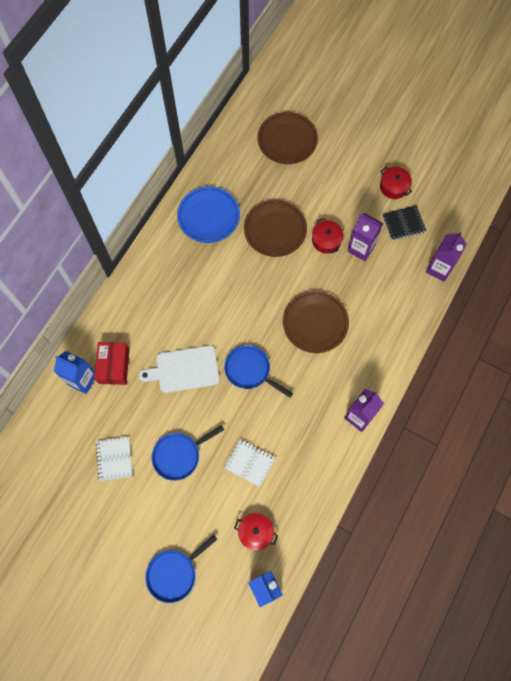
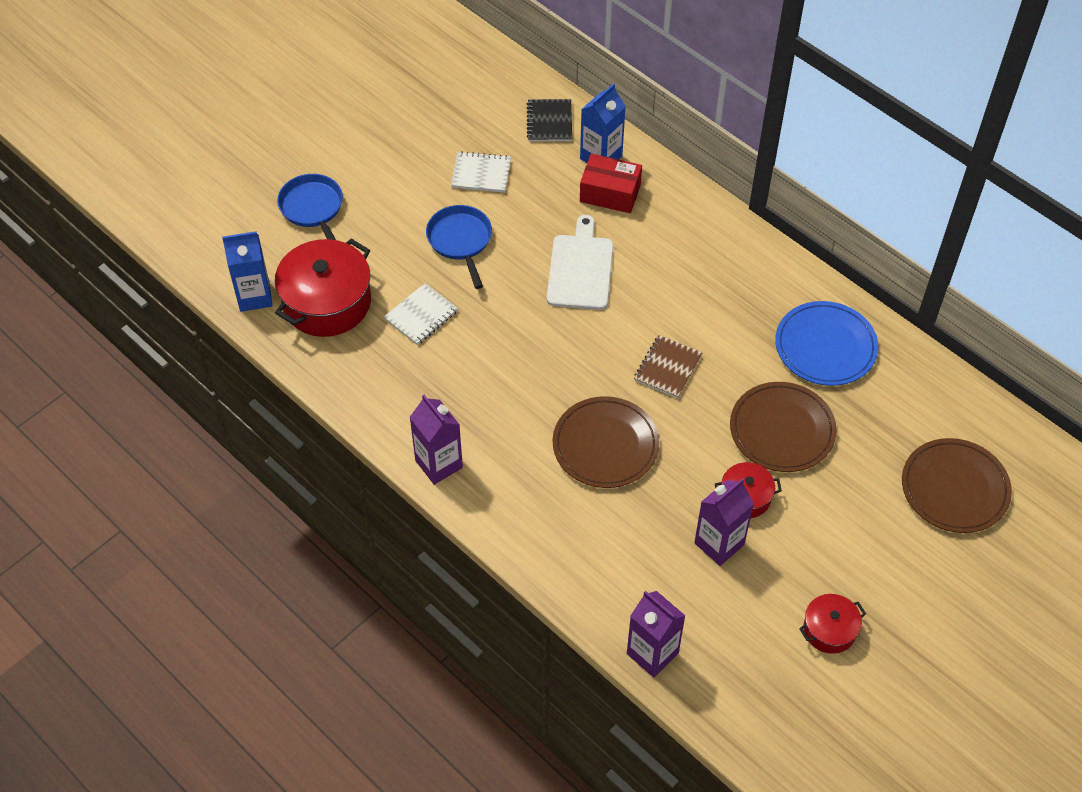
camera: 105 degrees right, 15 degrees down
(249, 300) = (667, 368): none -> brown notebook
(250, 370) = (554, 345): blue pan -> none
(256, 532) = (327, 302): red pot -> red pot, size x1.90
(403, 223) = (752, 624): black notebook -> black notebook (549, 122)

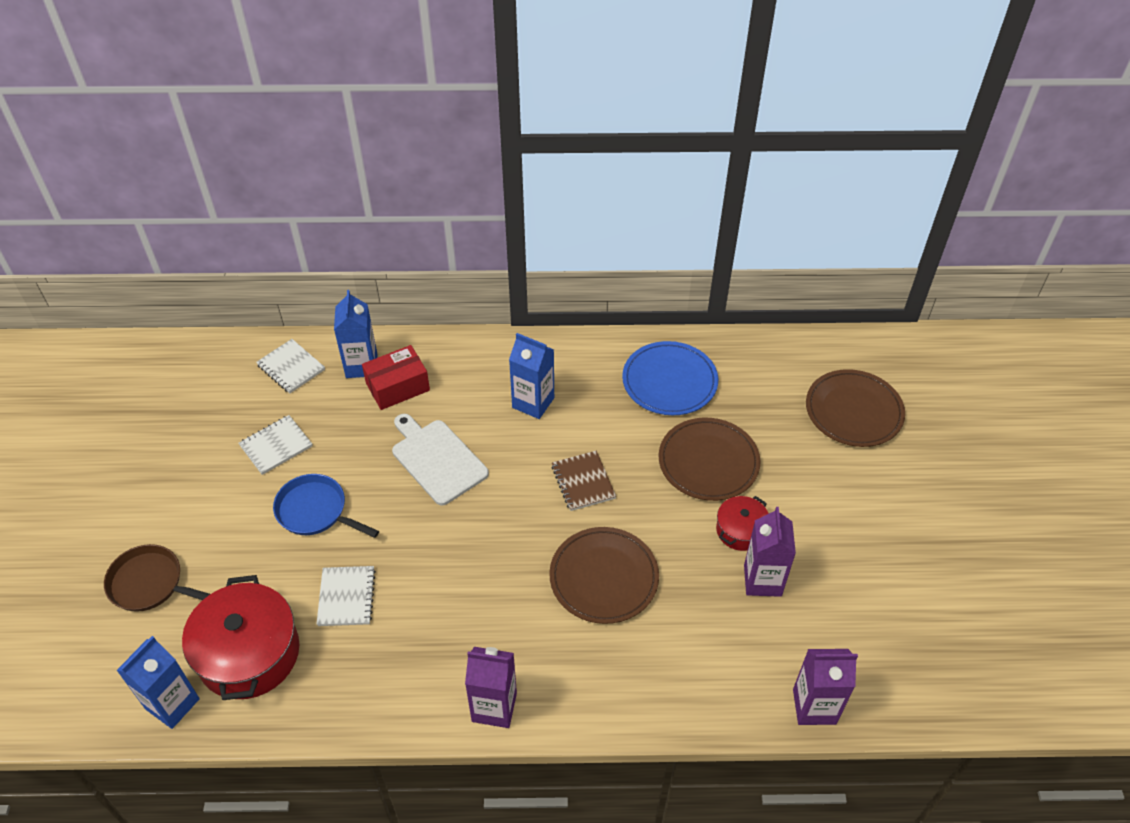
camera: 45 degrees left, 5 degrees down
(313, 209) = (151, 584): blue pan -> brown pan
(549, 122) = (291, 367): black notebook -> white notebook
(697, 281) = (533, 403): none -> blue carton
(829, 630) = (898, 576): red pot -> none

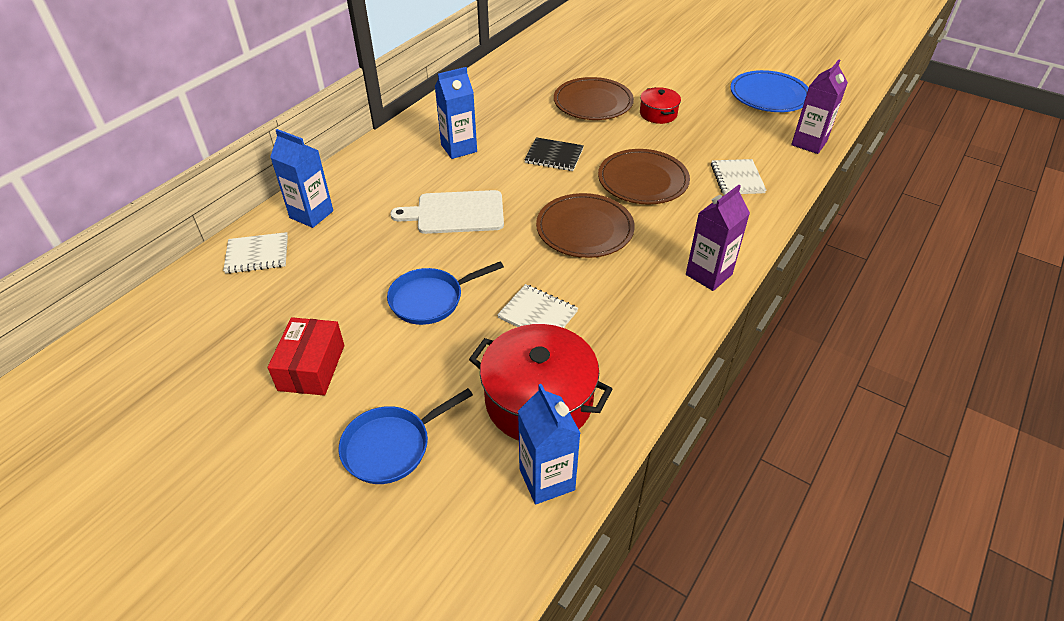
camera: 55 degrees left, 5 degrees down
(151, 584) = (392, 446): brown pan -> blue pan
(276, 446) = (332, 297): white notebook -> white notebook (737, 178)
(397, 387) = (359, 204): red box -> red box (312, 367)
(583, 482) = (554, 156): brown notebook -> black notebook
(669, 381) = (511, 89): blue plate -> blue plate (769, 95)
(762, 580) = (703, 122): purple carton -> none
(853, 411) = (611, 41): brown plate -> brown plate (584, 229)

